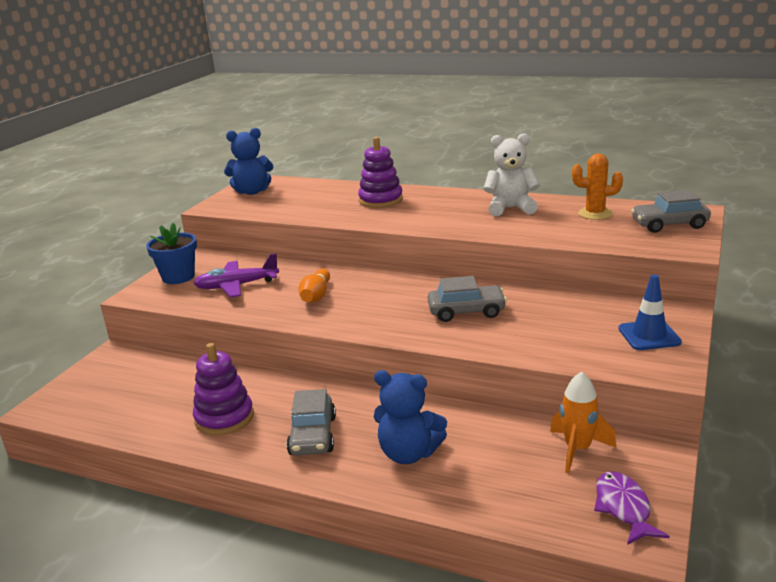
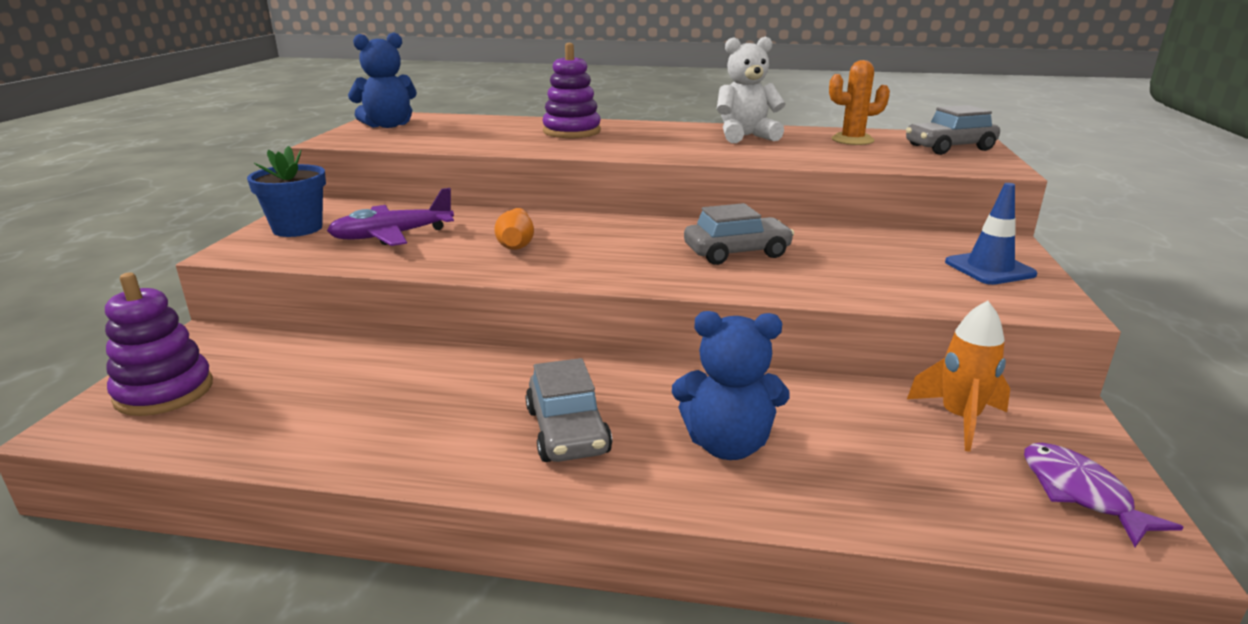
camera: 15 degrees left, 0 degrees up
(224, 418) = (414, 417): purple stacking toy -> purple stacking toy (164, 392)

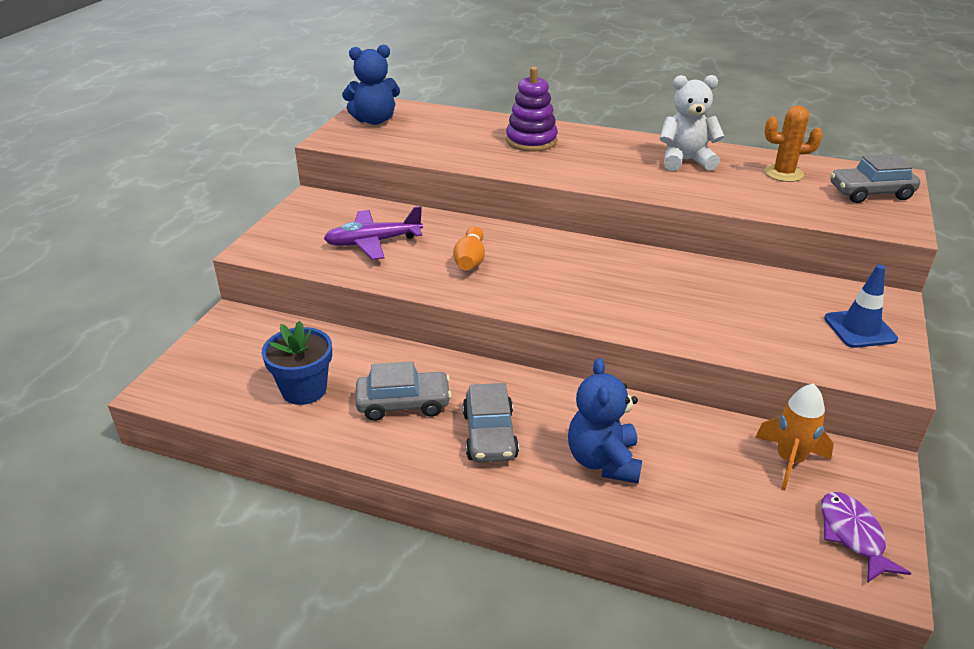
camera: 10 degrees right, 10 degrees up
(164, 392) = (210, 366): purple stacking toy -> none
(297, 228) = (300, 227): blue flower pot -> blue flower pot (304, 390)
(727, 444) = (603, 461): blue teddy bear -> blue teddy bear turned 75 degrees clockwise
(737, 252) = (649, 289): grey car -> grey car (403, 403)

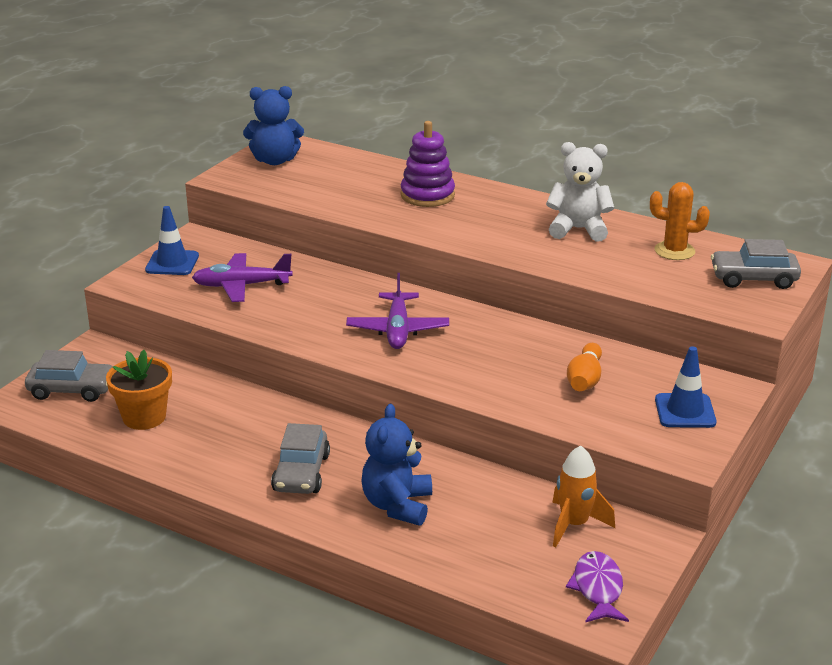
camera: 10 degrees right, 5 degrees down
(296, 226) = (172, 263): none -> blue traffic cone
(304, 390) = (144, 417): blue flower pot -> orange flower pot
(403, 403) = (232, 438): grey car -> grey car (72, 389)
(470, 260) = (330, 311): orange bowling pin -> orange bowling pin (585, 380)
(544, 273) = (397, 330): none -> purple plane

